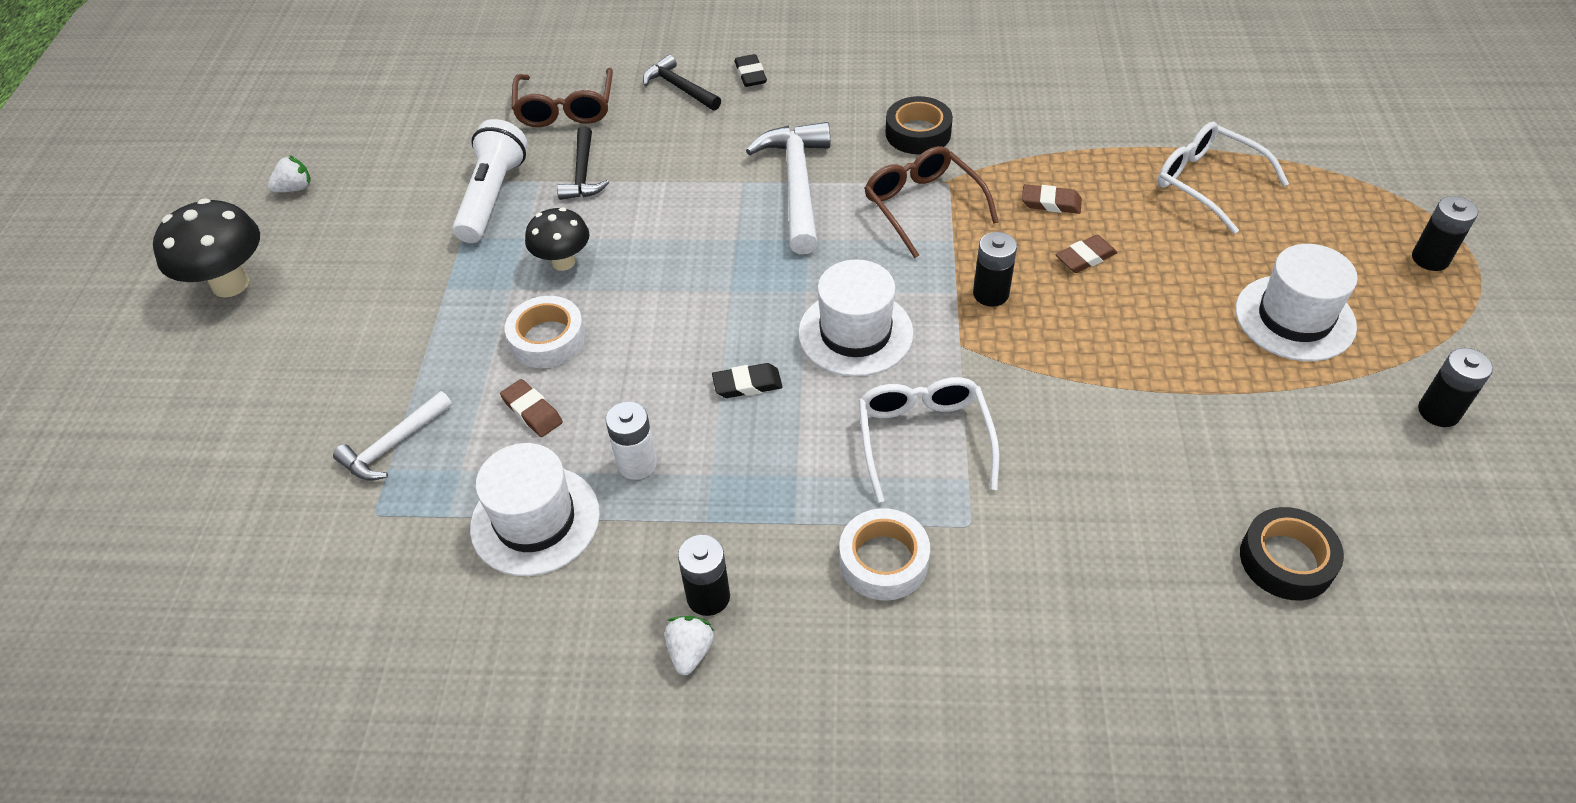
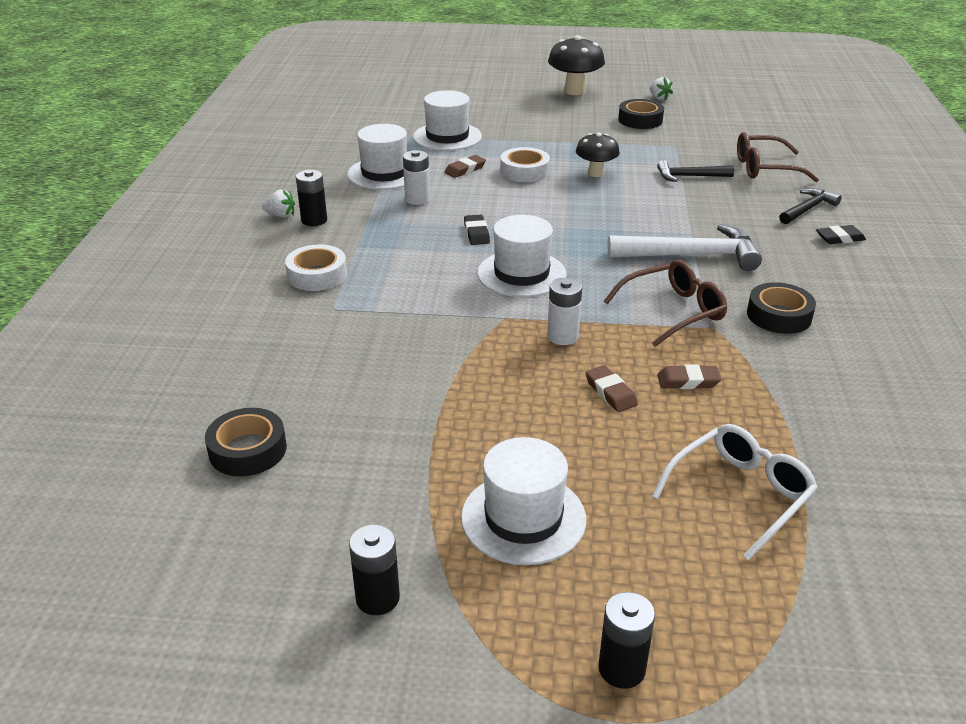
camera: 90 degrees right, 15 degrees down
(378, 211) = (640, 120): none -> black tape
(393, 445) = (447, 137): white hammer -> white hat
(493, 196) = (659, 150): white flashlight -> none
(923, 439) = (414, 295): white glasses -> none
(990, 294) = (562, 336): black battery -> white battery
(1051, 203) = (688, 381): brown eraser -> brown eraser turned 75 degrees clockwise

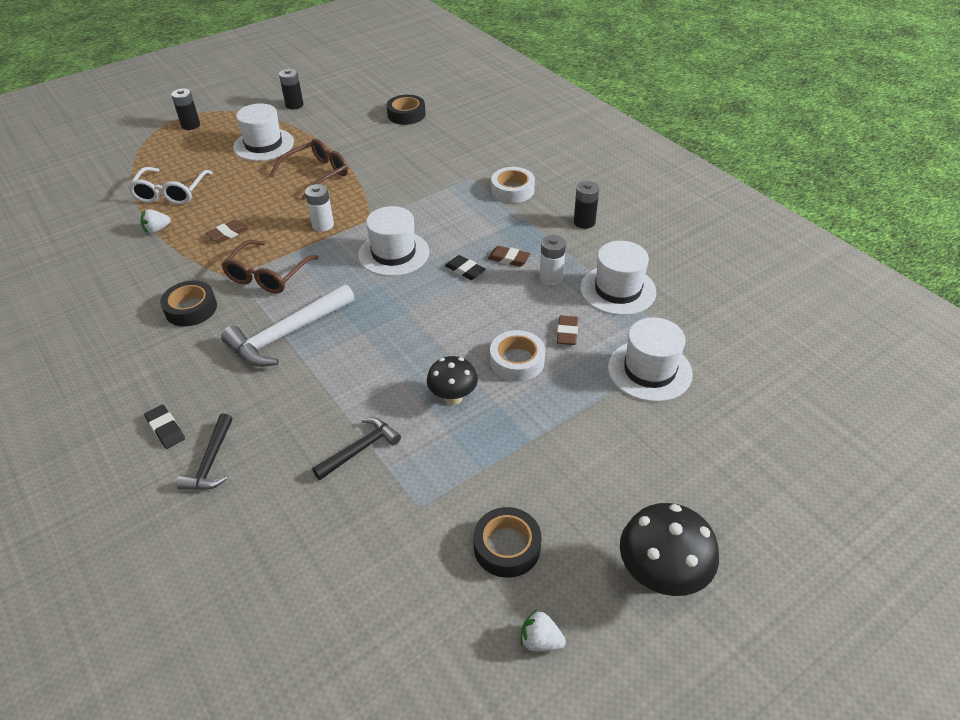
camera: 140 degrees right, 10 degrees up
(281, 215) = (611, 214): white strawberry -> white strawberry (157, 229)
(610, 392) = (267, 208): brown eraser -> brown eraser (509, 259)
(764, 168) = (289, 520): brown glasses -> brown glasses (317, 174)
(840, 238) = (165, 429): black eraser -> black eraser turned 75 degrees counterclockwise

